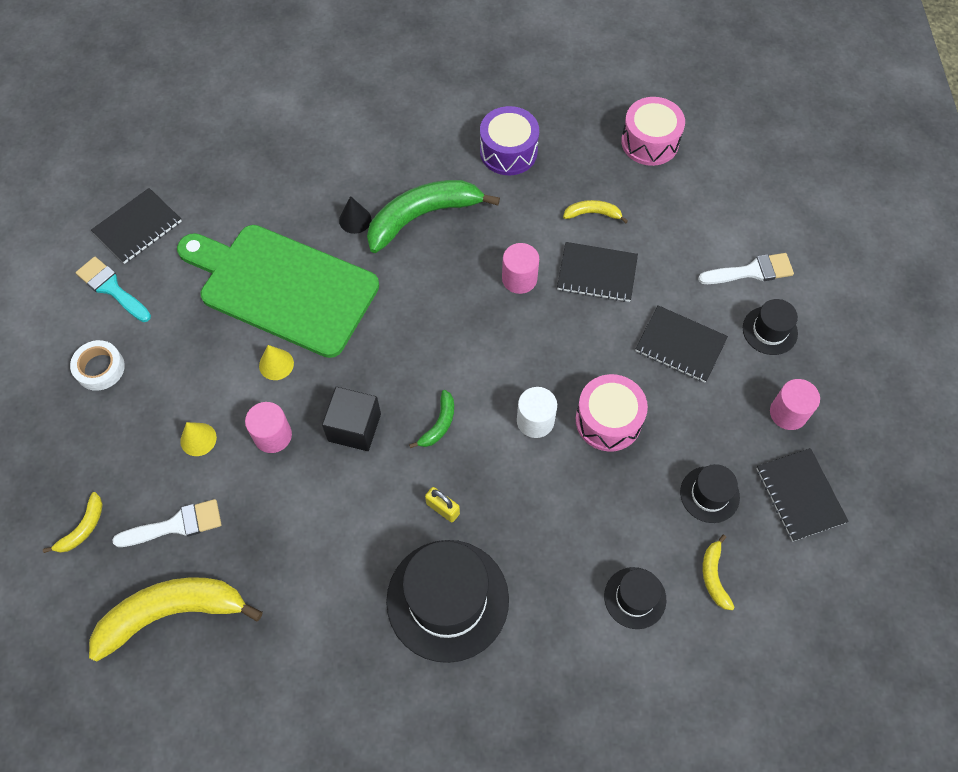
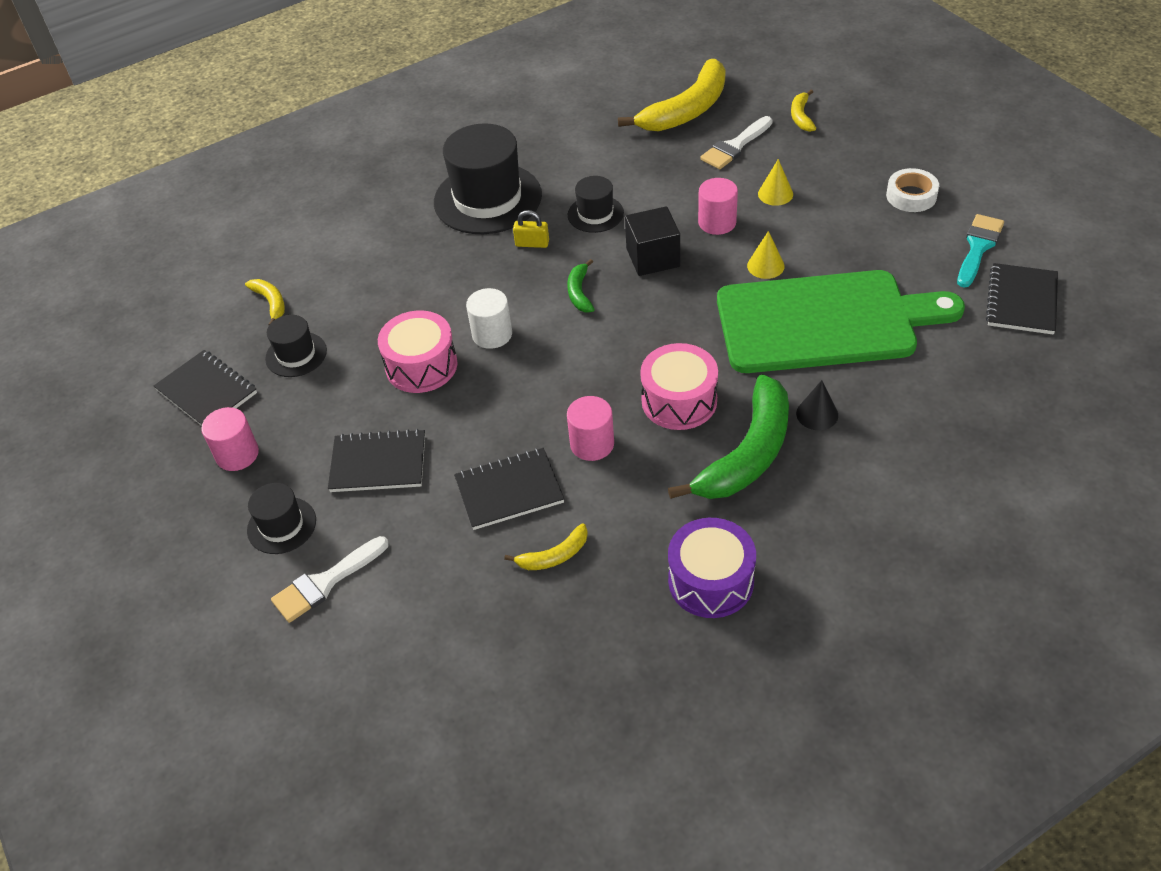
camera: 155 degrees right, 15 degrees down
(111, 288) = (978, 247): turquoise brush -> turquoise brush turned 75 degrees counterclockwise
(635, 598) = (334, 262): black hat -> black hat (595, 214)
(650, 142) = (534, 694): pink drum -> pink drum (679, 401)

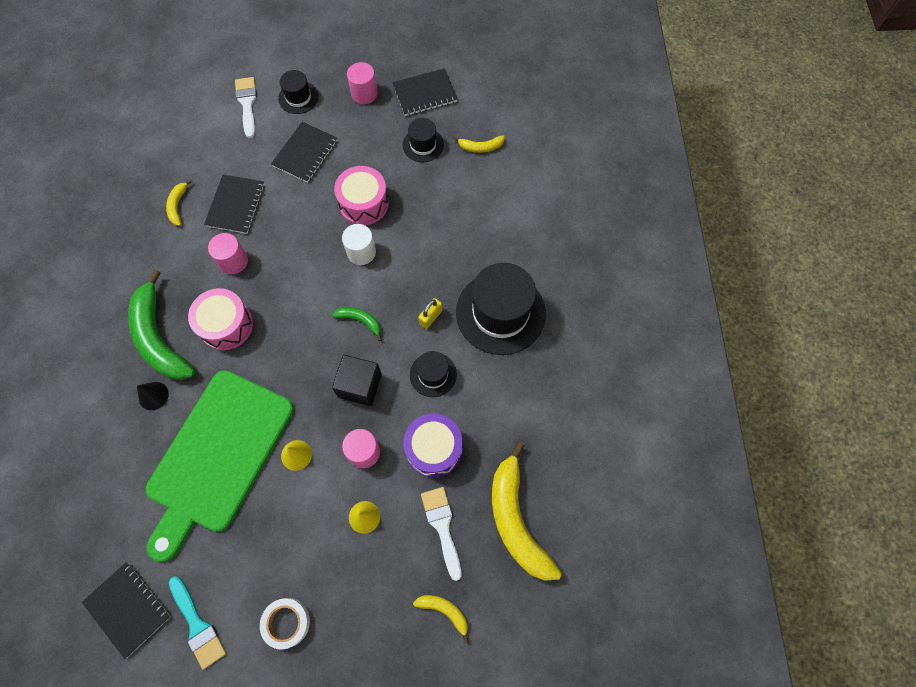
camera: 115 degrees right, 20 degrees up
(711, 581) = (101, 268): purple drum -> purple drum (434, 449)

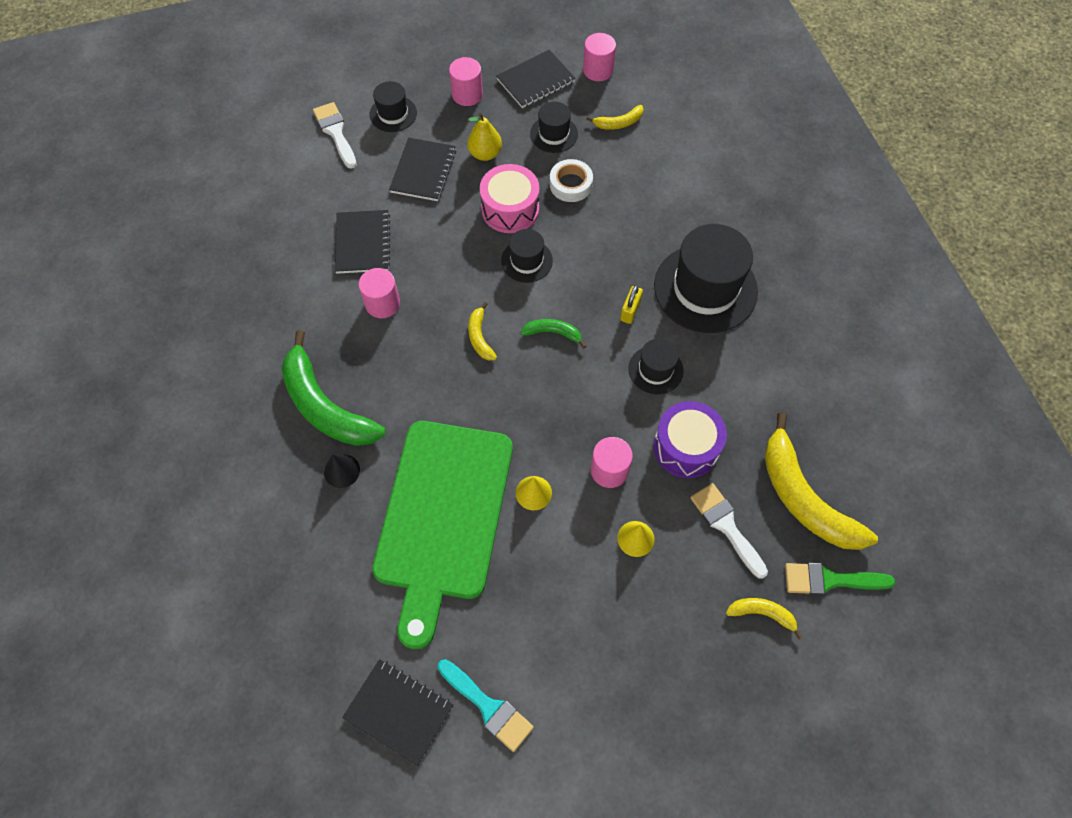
camera: 15 degrees left, 5 degrees down
(178, 205) = (294, 258): yellow banana -> yellow banana (480, 337)
(226, 325) = (400, 374): pink drum -> none
(286, 622) = (590, 675): white tape -> white tape (571, 184)
(360, 149) = (485, 154): none -> yellow pear
(360, 385) = (578, 401): black cube -> none
(361, 252) = (526, 261): white cylinder -> black hat
(480, 95) = (598, 70): none -> pink cylinder
(511, 598) = (830, 580): none -> green brush

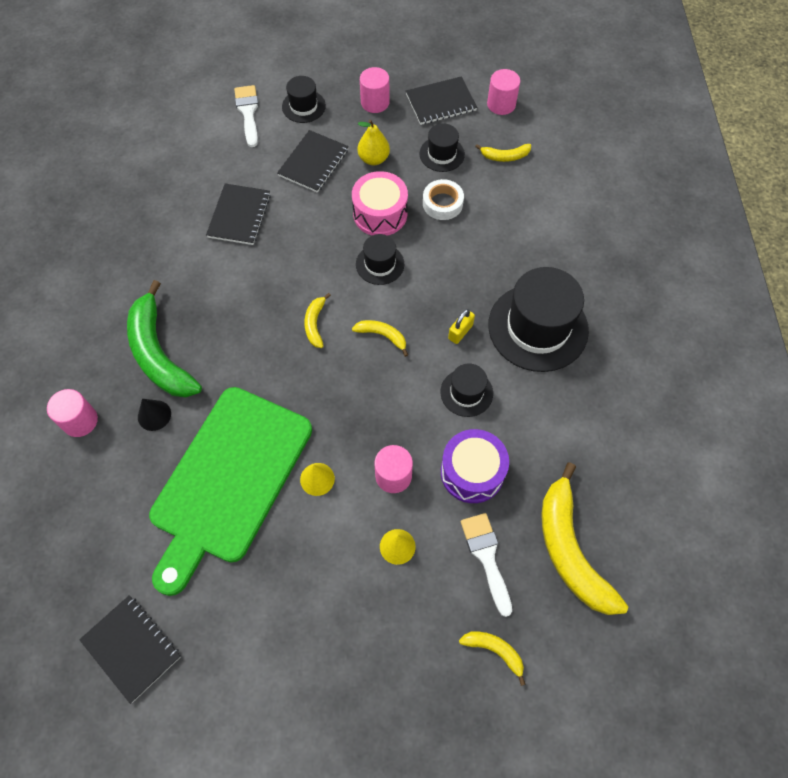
camera: 15 degrees right, 0 degrees up
(382, 303) = (239, 273): pink cylinder -> pink cylinder (80, 421)
(488, 707) = (212, 667): turquoise brush -> none
(553, 333) = (382, 336): green banana -> yellow banana
(830, 580) = (570, 636): green brush -> none

